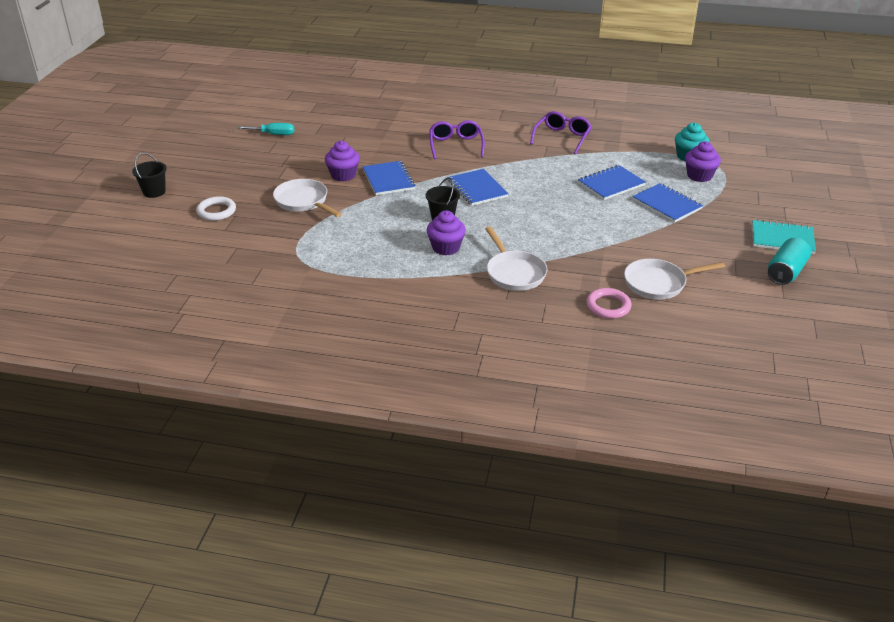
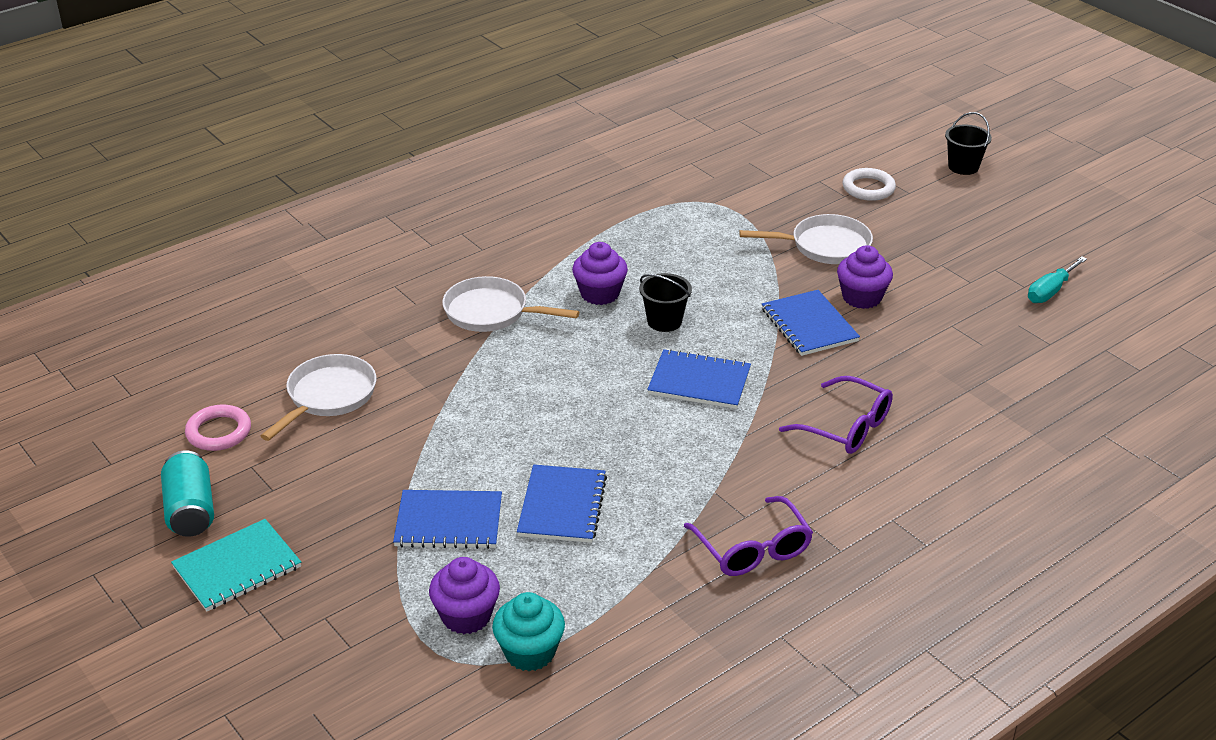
camera: 130 degrees right, 0 degrees up
(388, 179) = (809, 325): blue notebook -> blue notebook turned 45 degrees clockwise
(608, 306) = (351, 338): pink ring -> pink ring (219, 432)

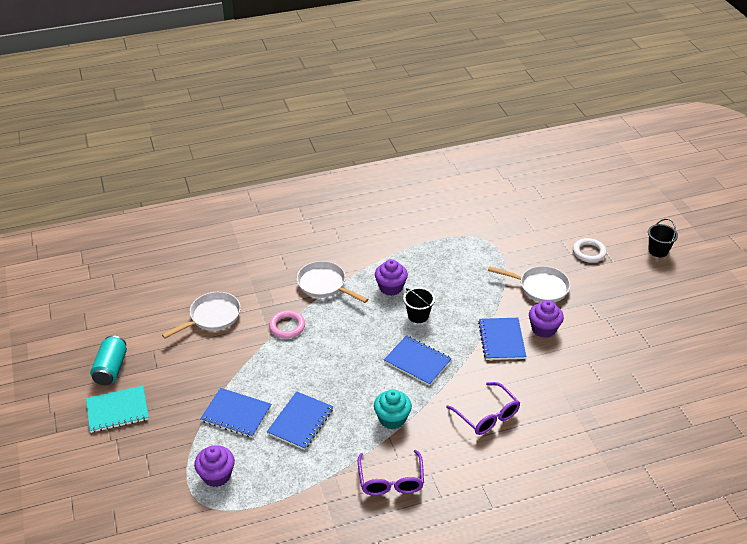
camera: 20 degrees right, 5 degrees up
(219, 432) = (147, 324): pink ring -> pink ring (287, 326)
(529, 652) = (238, 508): turquoise cupcake -> turquoise cupcake (392, 419)
(1050, 291) = (665, 354): turquoise screwdriver -> none

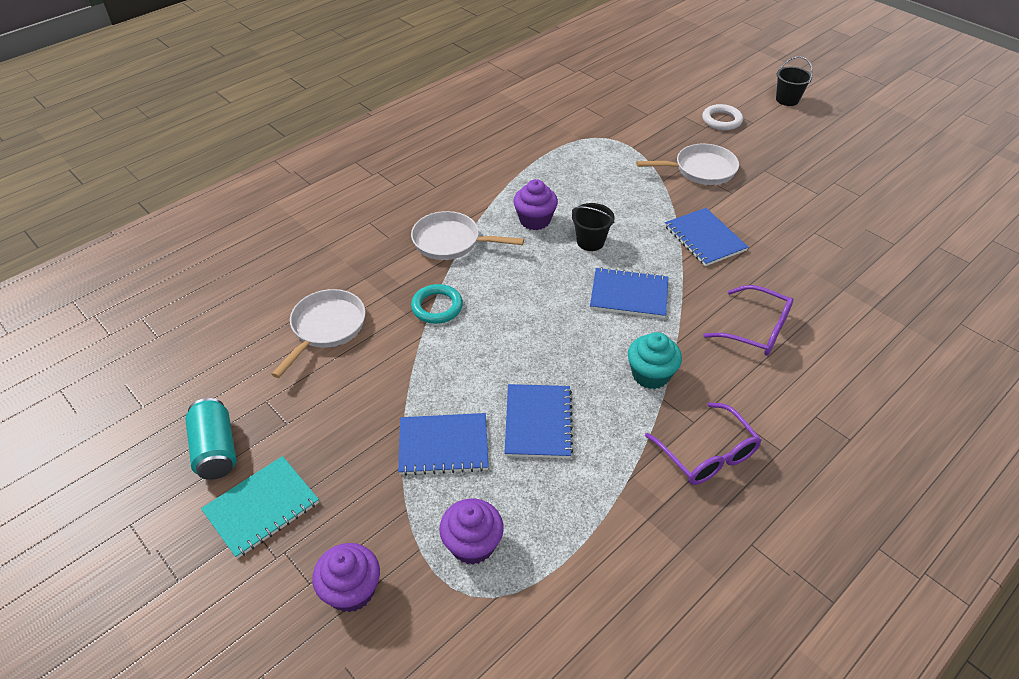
camera: 25 degrees left, 5 degrees up
(287, 326) = (437, 307): pink ring -> turquoise ring
(543, 329) = (739, 212): purple cupcake -> purple cupcake (351, 590)

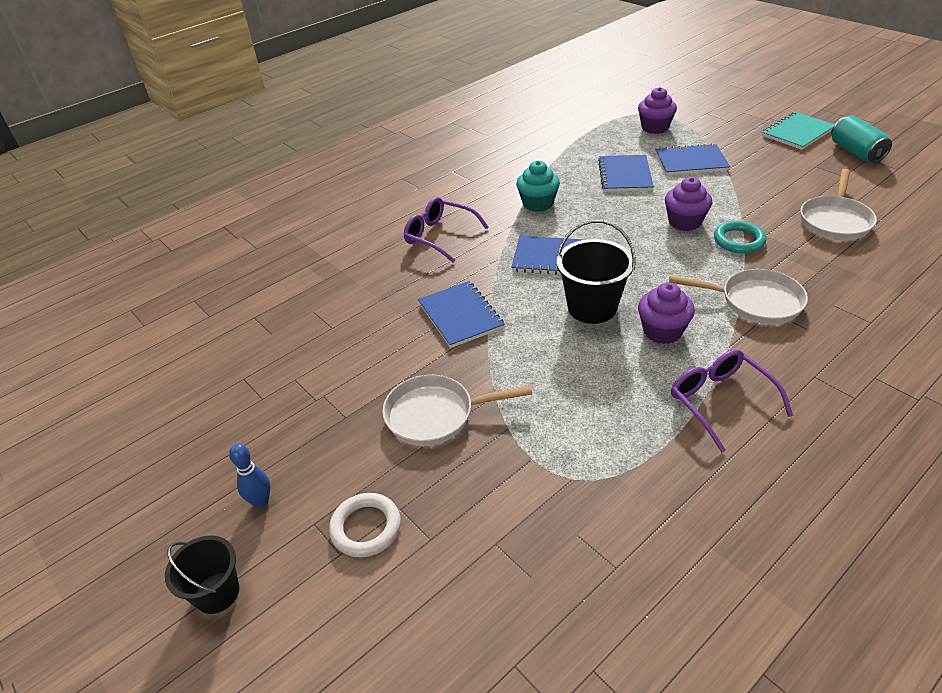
camera: 175 degrees left, 5 degrees down
(351, 590) = (718, 111): purple cupcake -> purple cupcake (684, 222)
(590, 242) = (592, 307): black bucket -> black bucket, size x1.54
(707, 454) = (504, 166): purple glasses -> purple glasses (720, 401)
(791, 131) = (261, 501): none -> blue bowling pin

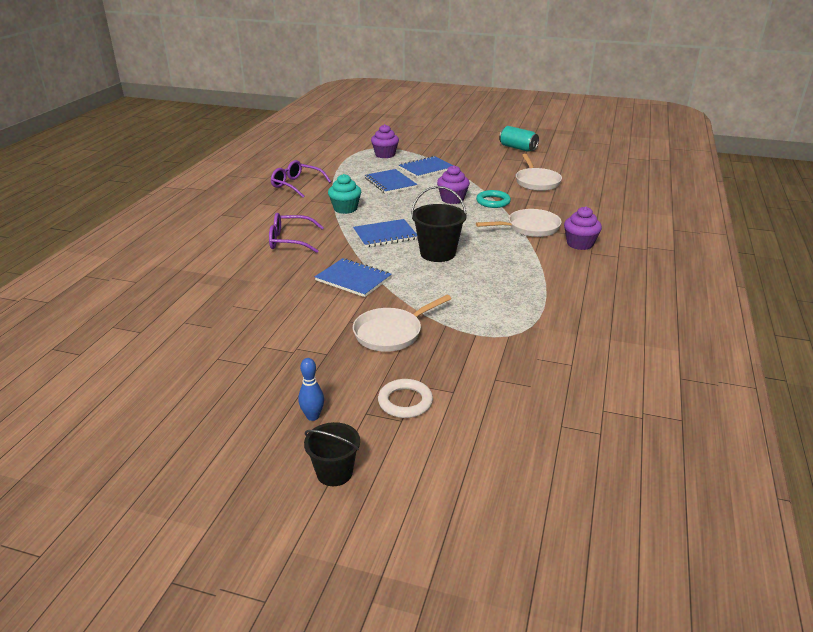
camera: 35 degrees left, 10 degrees down
(662, 331) = (491, 254): purple cupcake -> purple cupcake (580, 244)
(720, 401) = (554, 276): purple glasses -> purple glasses (296, 185)
(797, 132) = (476, 144): turquoise notebook -> none

